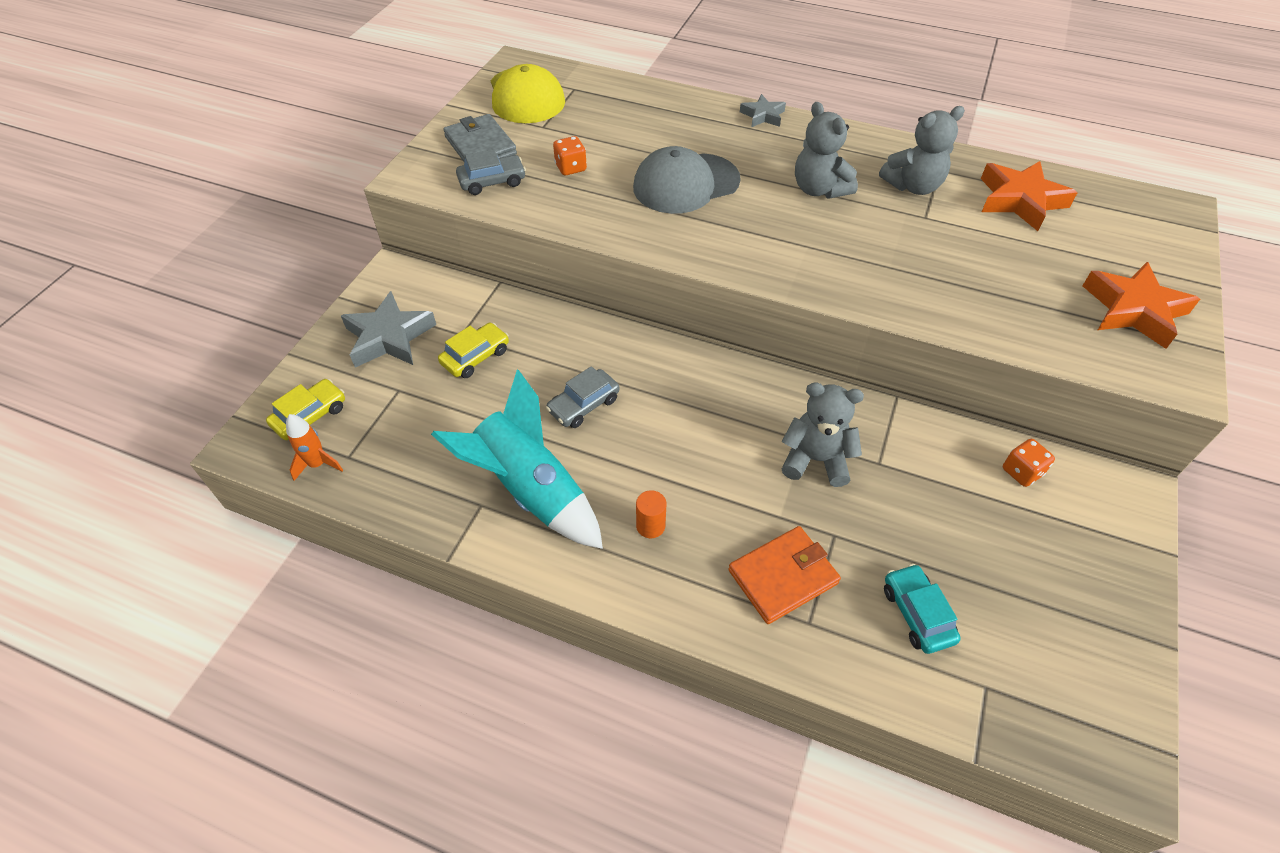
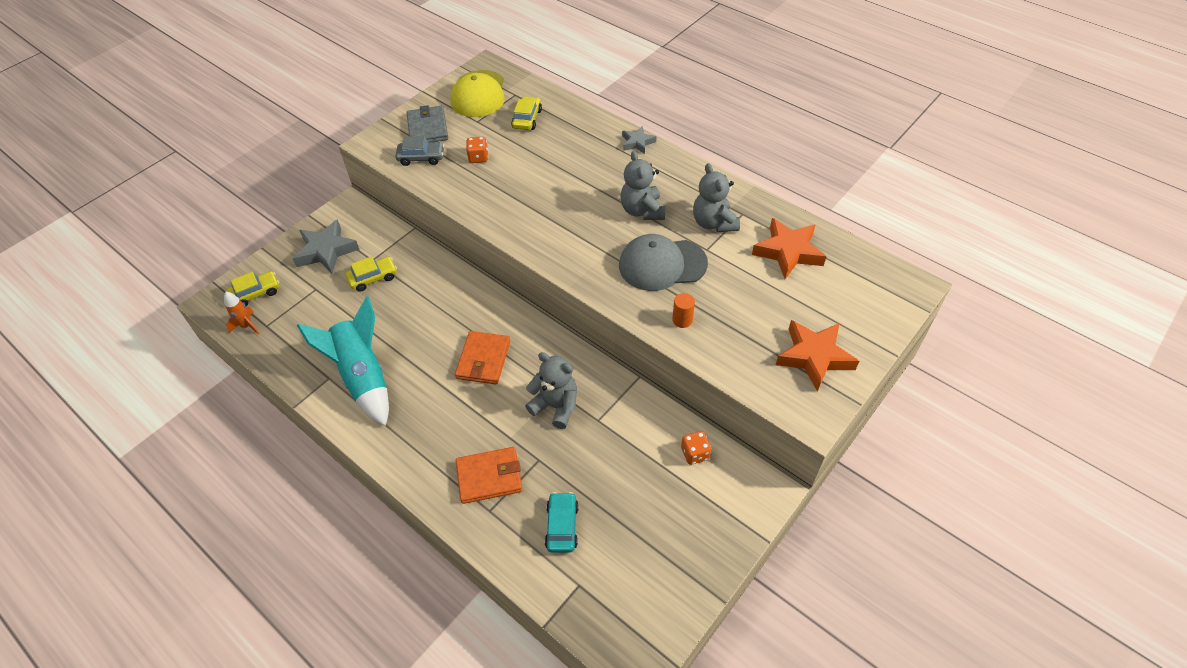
camera: 20 degrees right, 0 degrees up
(584, 405) = (424, 328): grey car -> none
(607, 113) = (527, 119): none -> yellow car
(650, 526) = (424, 420): orange cylinder -> orange cylinder (682, 320)
(686, 184) = (550, 186): grey cap -> grey cap (662, 264)
(687, 425) = (483, 360): none -> orange wallet
(913, 186) = (713, 223): grey teddy bear -> grey teddy bear turned 75 degrees clockwise

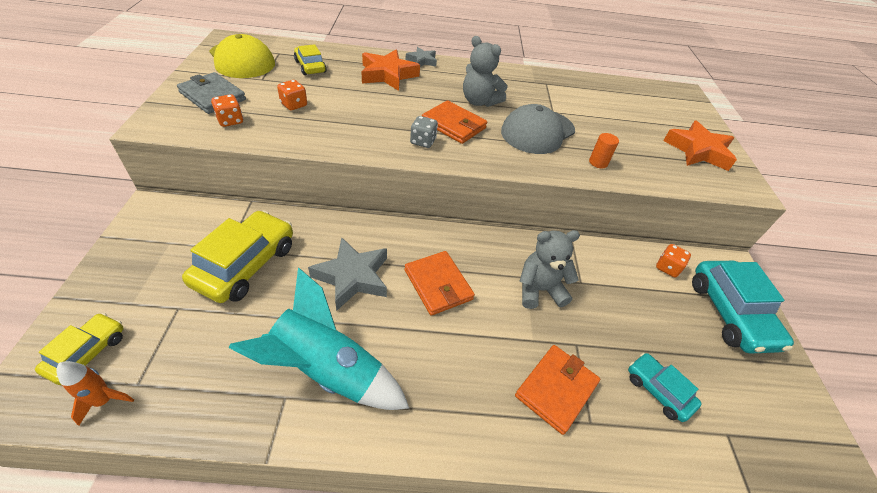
camera: 45 degrees left, 5 degrees down
(326, 251) = (158, 263): grey star -> grey star (352, 277)
(373, 278) = (245, 264): yellow car -> yellow car, size x1.77
(421, 157) = (230, 121): grey car -> orange dice
(545, 233) = (423, 141): none -> grey dice
(590, 227) = (453, 125): none -> orange wallet
(704, 521) = (730, 313): none -> turquoise car
(713, 223) = (536, 94): grey teddy bear -> none
(788, 252) = (601, 96): orange star -> orange star (388, 75)

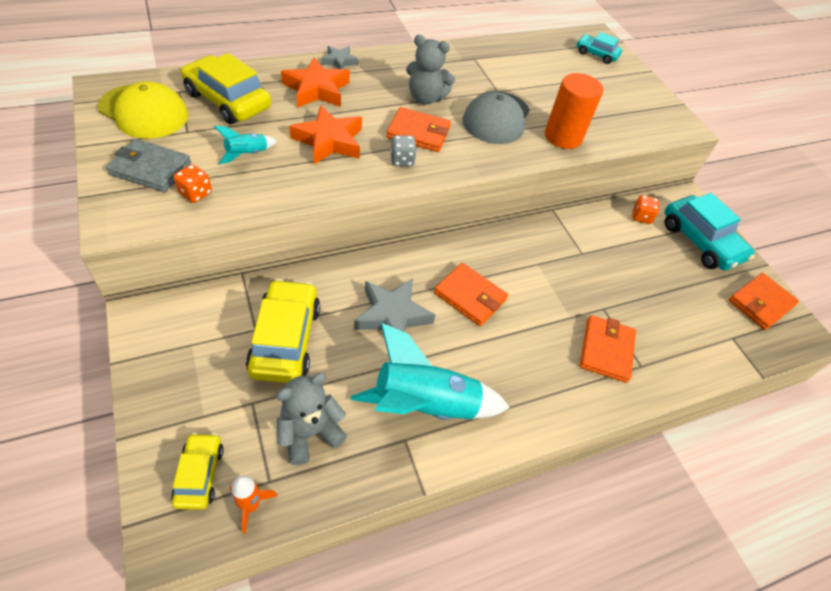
camera: 25 degrees left, 5 degrees up
(294, 105) = (247, 154): orange dice -> turquoise rocket
(310, 67) = (228, 101): yellow car -> yellow car, size x1.77
(539, 290) = (553, 271): grey teddy bear -> grey teddy bear (309, 433)
(598, 162) = (563, 137): orange cylinder -> orange cylinder, size x2.11
(658, 390) = (675, 323): turquoise car -> turquoise car (596, 54)
(698, 151) = (635, 100): orange star -> orange star (329, 141)
(785, 407) = (760, 303): none -> orange wallet

